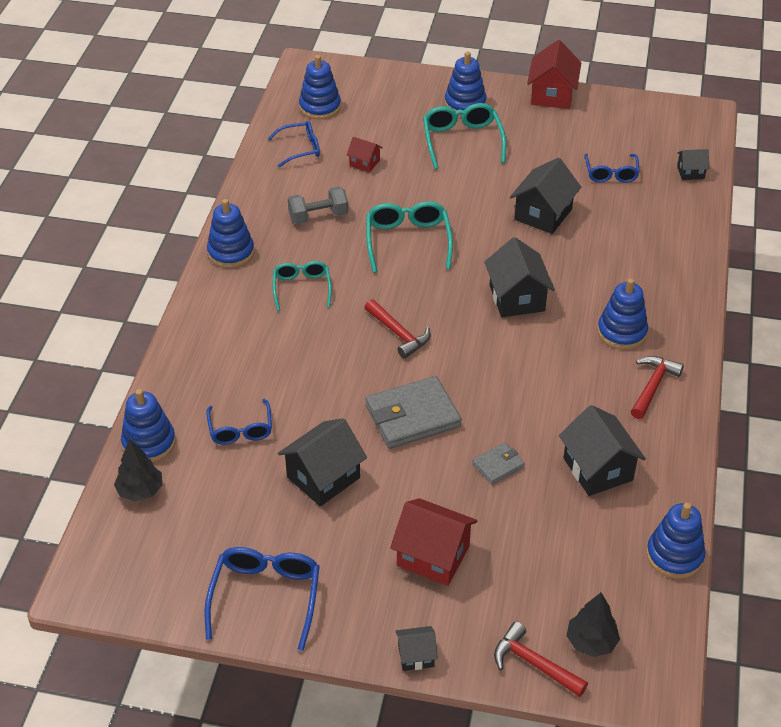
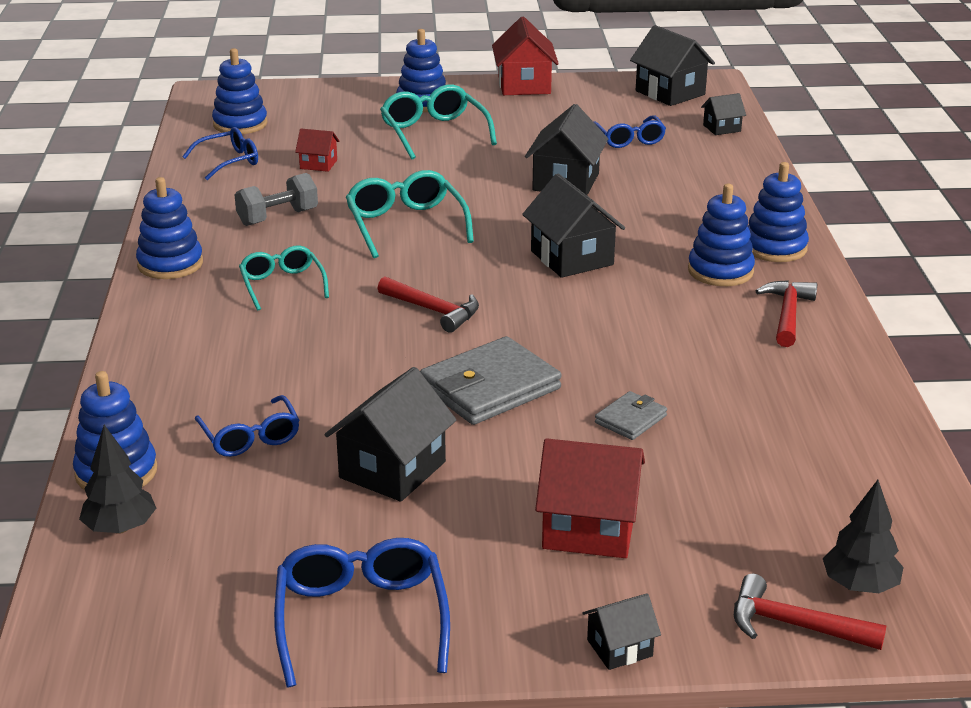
camera: 15 degrees left, 15 degrees down
(598, 469) = (764, 403): black house -> black house (670, 93)
(674, 555) = (915, 473): blue stacking toy -> blue stacking toy (775, 248)

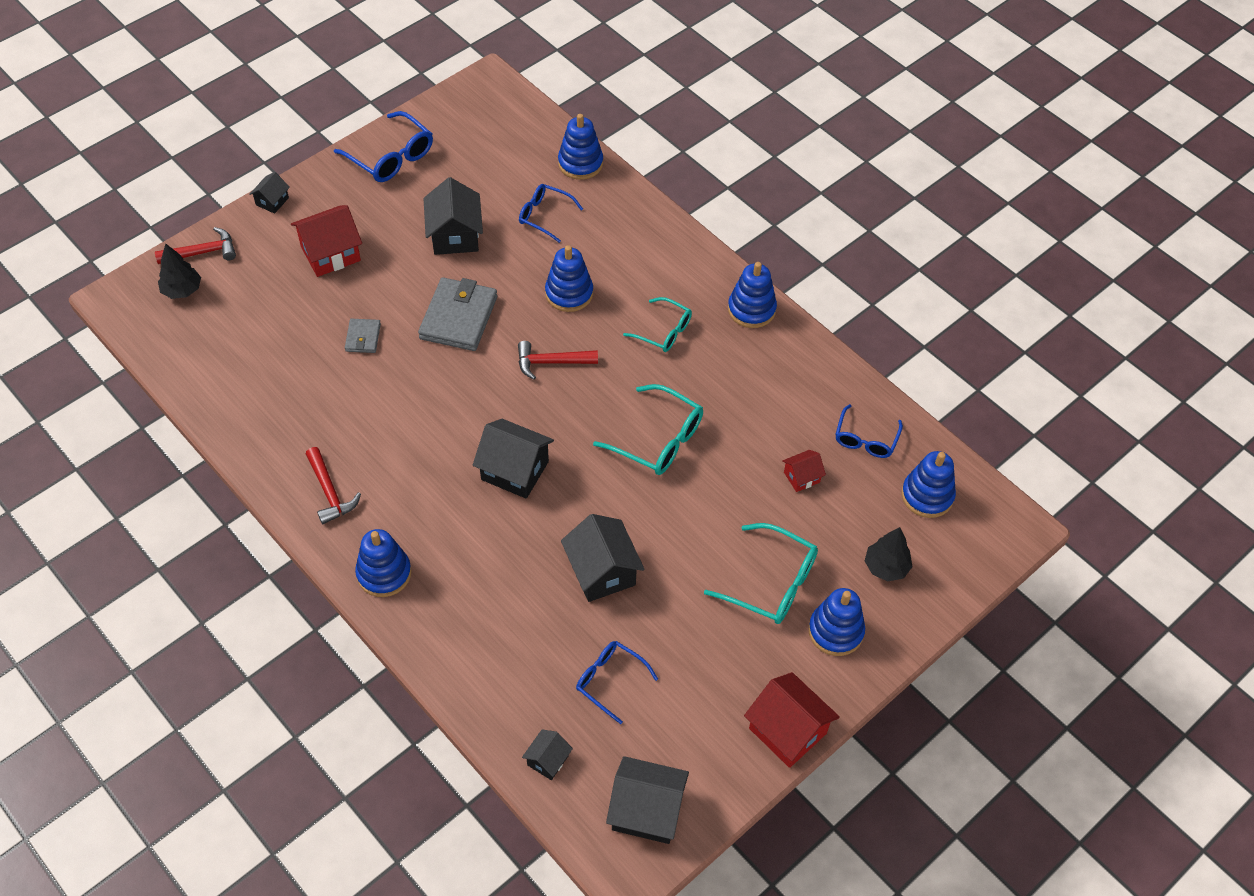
camera: 140 degrees right, 25 degrees up
(120, 528) = (540, 140): black tree -> black tree (886, 567)
(278, 217) = (749, 395): grey dumbbell -> none
(720, 271) = (404, 517): blue stacking toy -> blue stacking toy (569, 293)

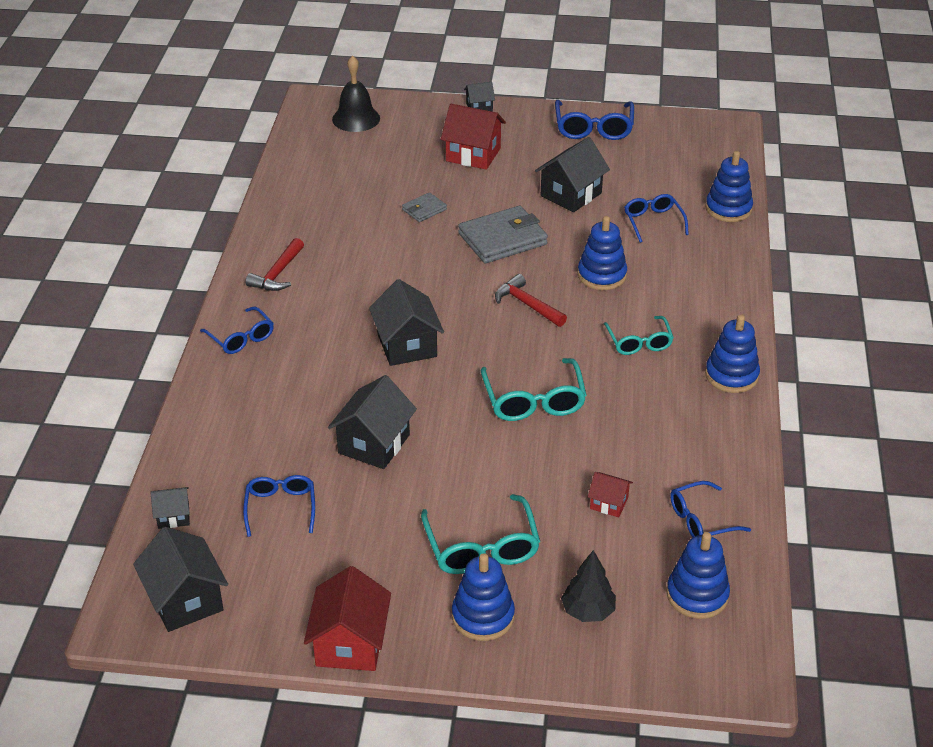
camera: 50 degrees right, 15 degrees down
(182, 290) = (356, 118): black tree -> black bell
(202, 252) = (397, 107): red hammer -> none
(384, 573) = (241, 338): blue stacking toy -> blue glasses

